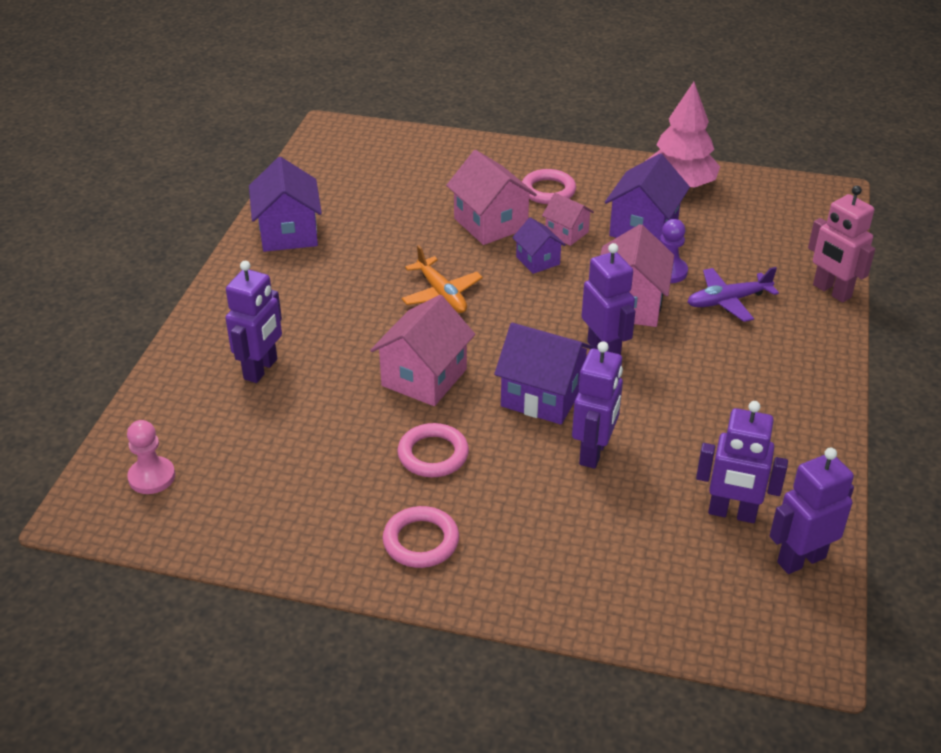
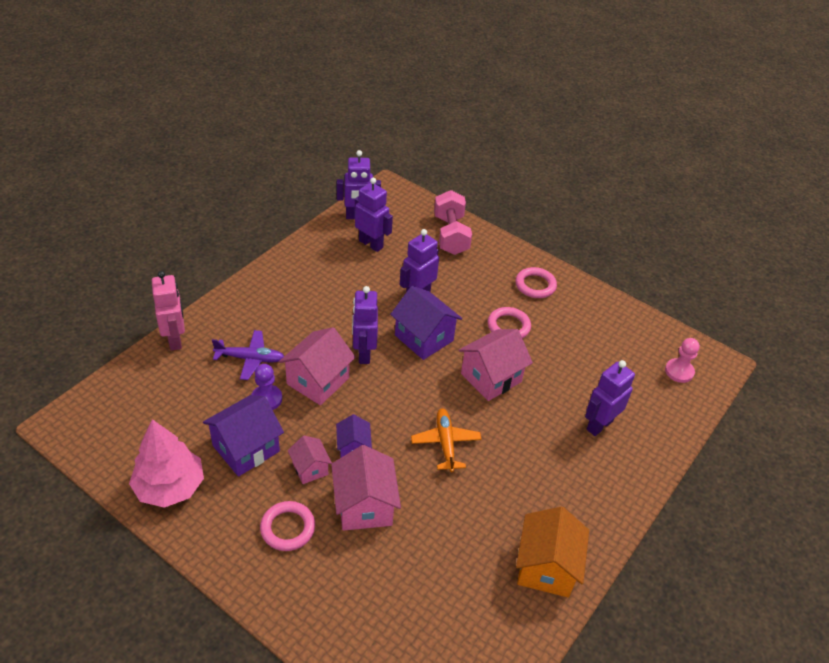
camera: 160 degrees left, 5 degrees up
(288, 233) = (546, 567): purple house -> orange house
(618, 587) = (450, 235): none -> pink dumbbell

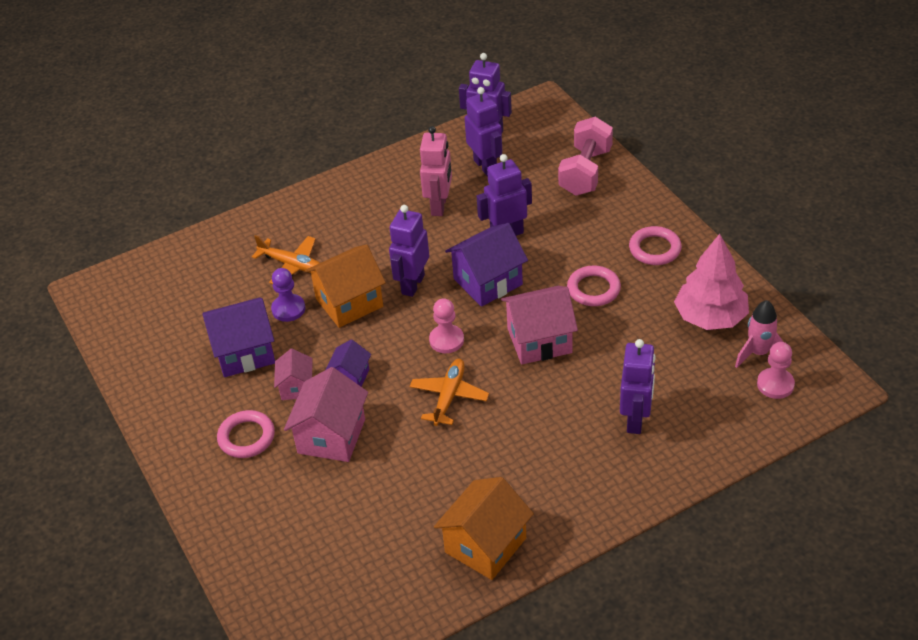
camera: 30 degrees right, 0 degrees up
(170, 487) = (157, 371): pink tree -> pink tree (710, 317)
(175, 339) = (228, 230): pink robot -> pink robot (439, 206)
(250, 359) = (292, 265): purple plane -> orange plane
(318, 381) = (349, 302): pink house -> orange house
(417, 395) = (446, 340): none -> pink pawn
(424, 338) = (488, 282): purple house -> purple house turned 75 degrees clockwise
(599, 425) = (636, 420): purple robot -> purple robot turned 120 degrees clockwise
(654, 350) = (758, 353): none -> pink rocket

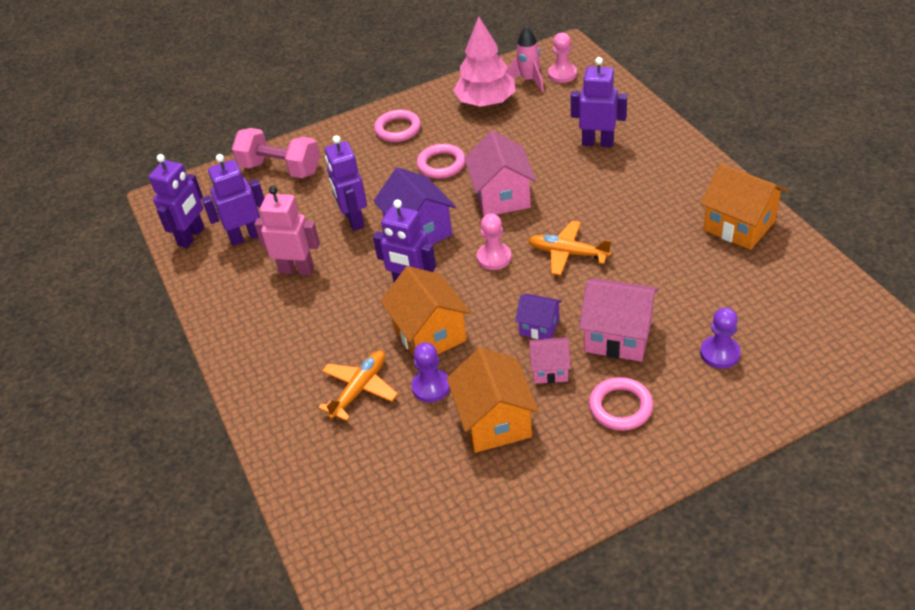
camera: 85 degrees left, 0 degrees up
(244, 353) = (494, 421): purple house -> orange house
(300, 514) = (720, 353): none -> purple pawn

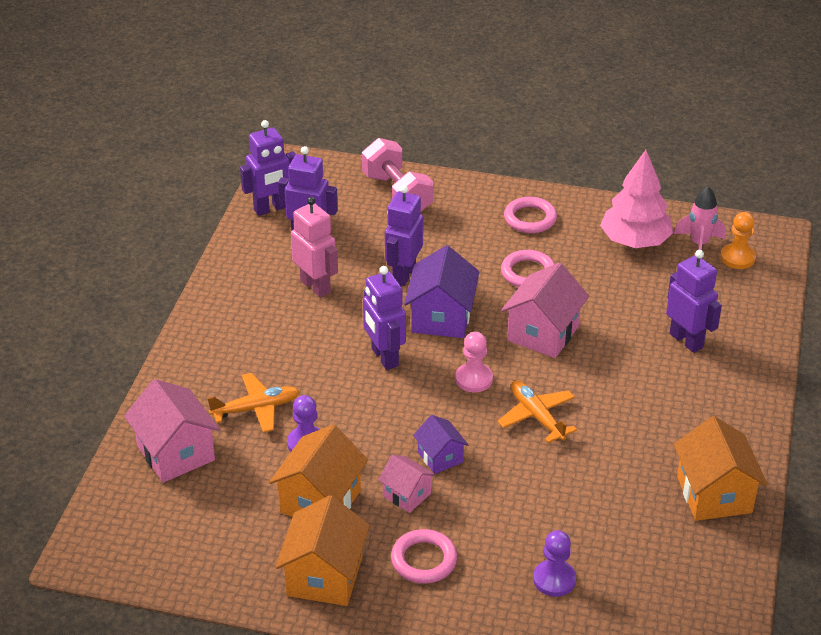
camera: 35 degrees right, 5 degrees down
(429, 334) = (352, 404): orange house -> orange house (324, 576)
(562, 74) = (737, 258): pink pawn -> orange pawn
(618, 336) = (491, 508): pink house -> pink house (176, 453)

